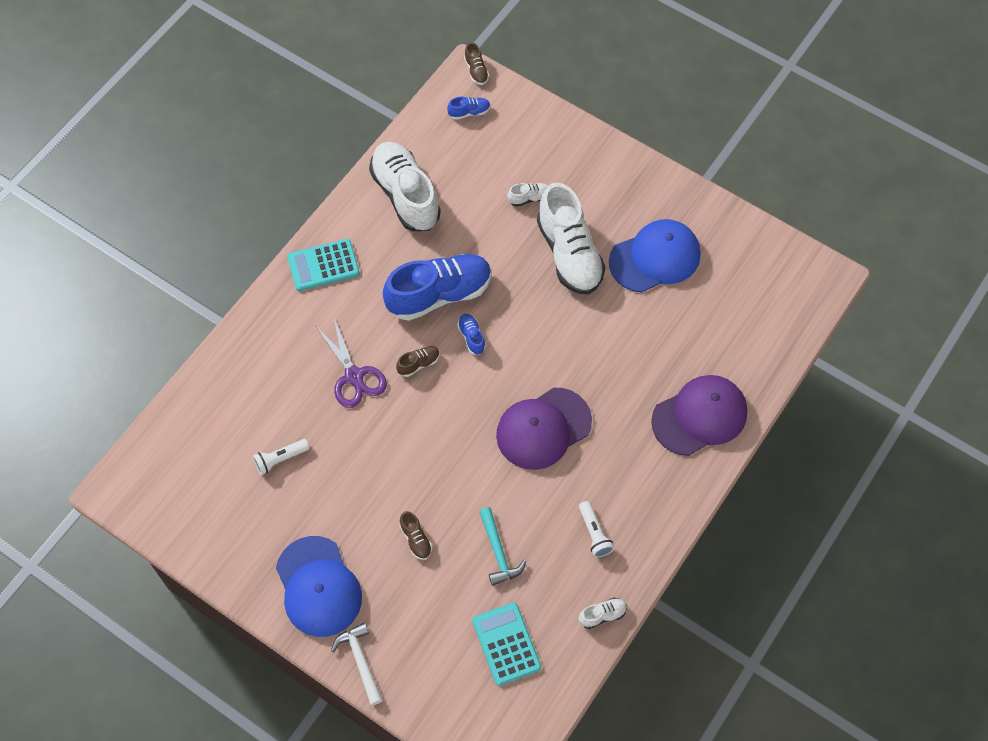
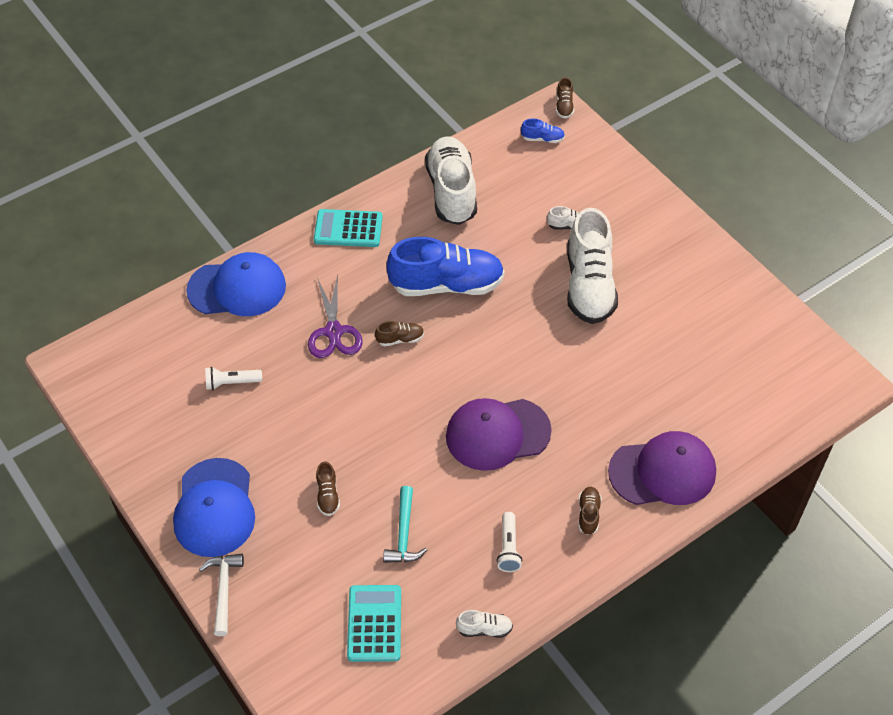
camera: 20 degrees right, 10 degrees down
(471, 337) = (461, 331): blue shoe -> none
(651, 478) = (588, 514): none -> brown shoe
(655, 258) = (674, 313): blue cap -> blue cap (237, 288)

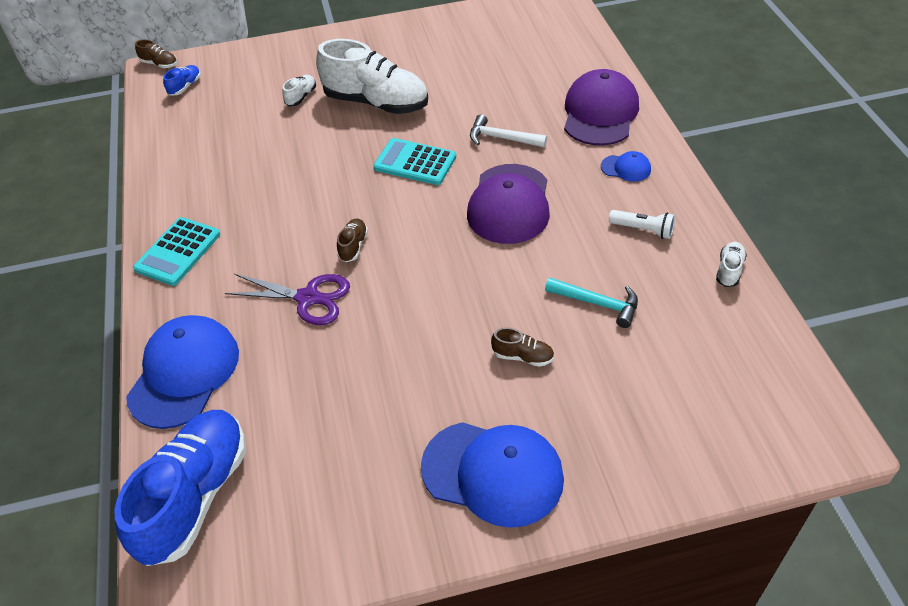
camera: 65 degrees left, 5 degrees down
(223, 590) = (613, 491): white hammer -> white hammer (502, 138)
(231, 383) = (320, 412): white flashlight -> none
(374, 623) = (699, 355): turquoise calculator -> turquoise calculator (415, 162)
(446, 285) = (308, 194): blue shoe -> blue shoe (195, 496)
(451, 192) = (195, 161): white shoe -> none
(588, 514) = (626, 168): brown shoe -> blue cap

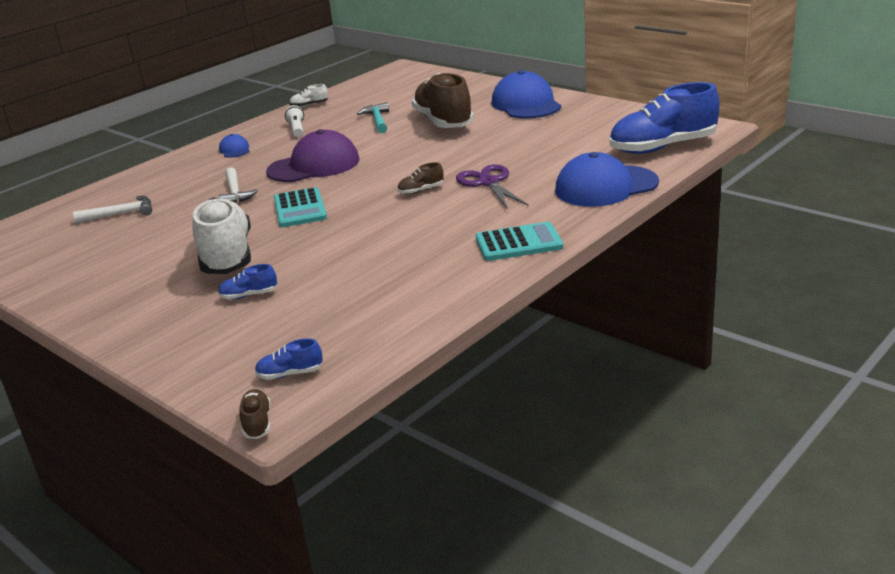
camera: 125 degrees left, 20 degrees down
(301, 97) = (249, 295): white shoe -> blue shoe
(523, 356) = (443, 122): brown shoe -> brown shoe, size x2.43
(535, 71) = (121, 214): none -> white hammer
(600, 113) = (169, 175): purple cap -> none

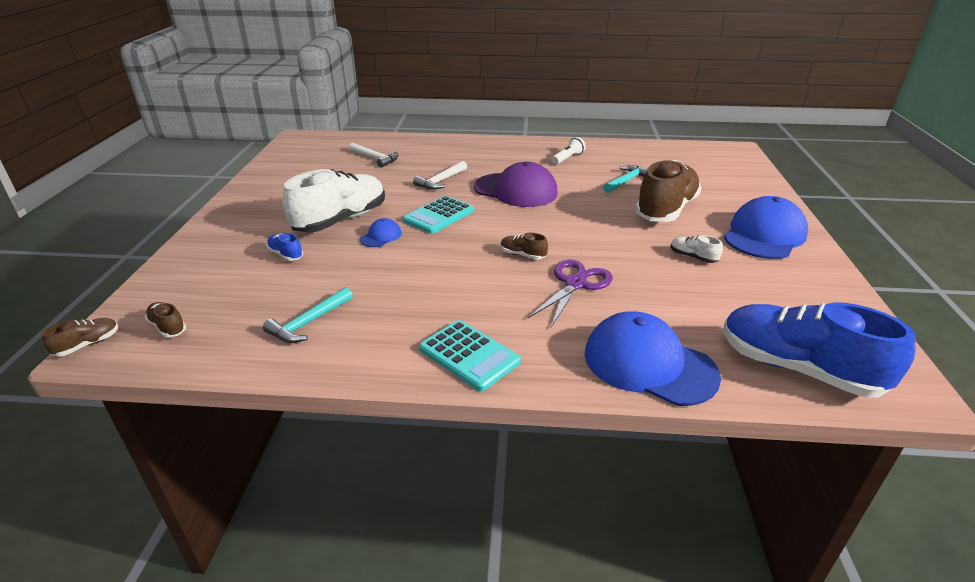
camera: 50 degrees right, 5 degrees up
(235, 150) = (507, 152): blue cap -> blue cap (381, 236)
(290, 374) = (168, 327): blue shoe -> brown shoe
(309, 105) = (613, 145): white shoe -> white shoe (693, 257)
(385, 301) = (308, 323): none -> turquoise hammer

